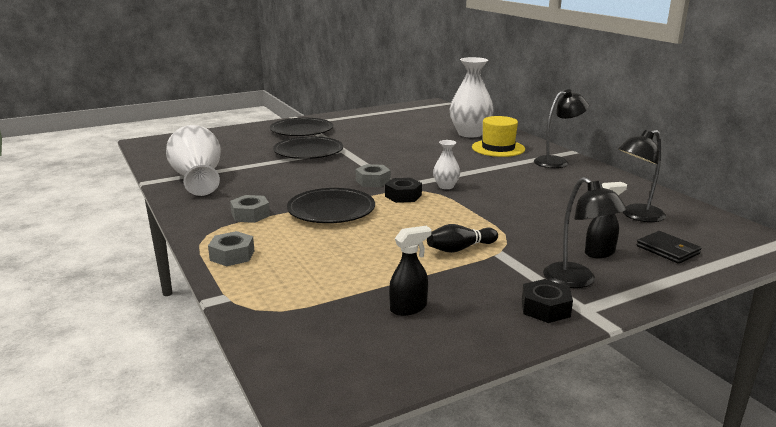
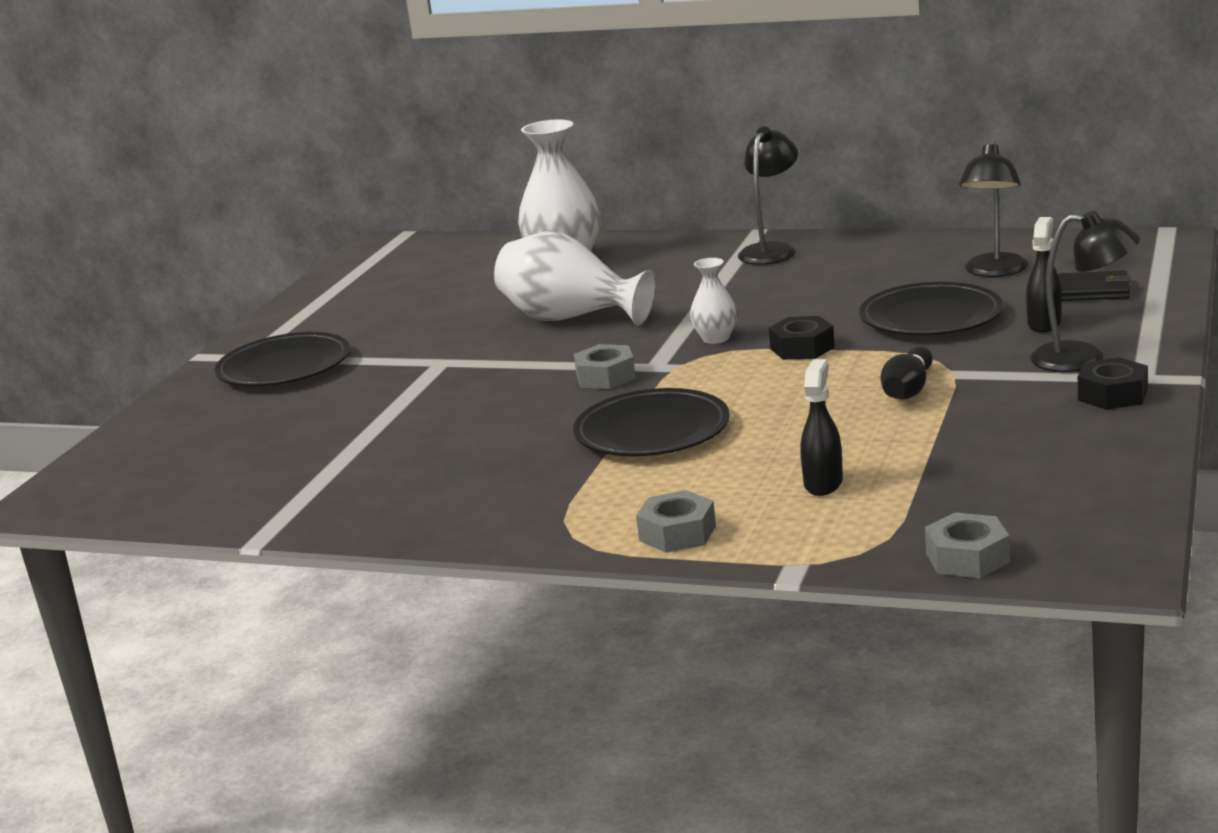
camera: 40 degrees left, 0 degrees up
(197, 179) = (331, 498): white vase -> white vase (571, 318)
(250, 215) = (560, 490): grey nut -> grey nut (967, 558)
(308, 152) = (393, 387): black plate -> black plate (931, 317)
(403, 196) = (694, 373): black nut -> black nut (802, 348)
(409, 308) = (1001, 463): black spray bottle -> black spray bottle (823, 483)
(498, 148) = (655, 265): yellow hat -> none

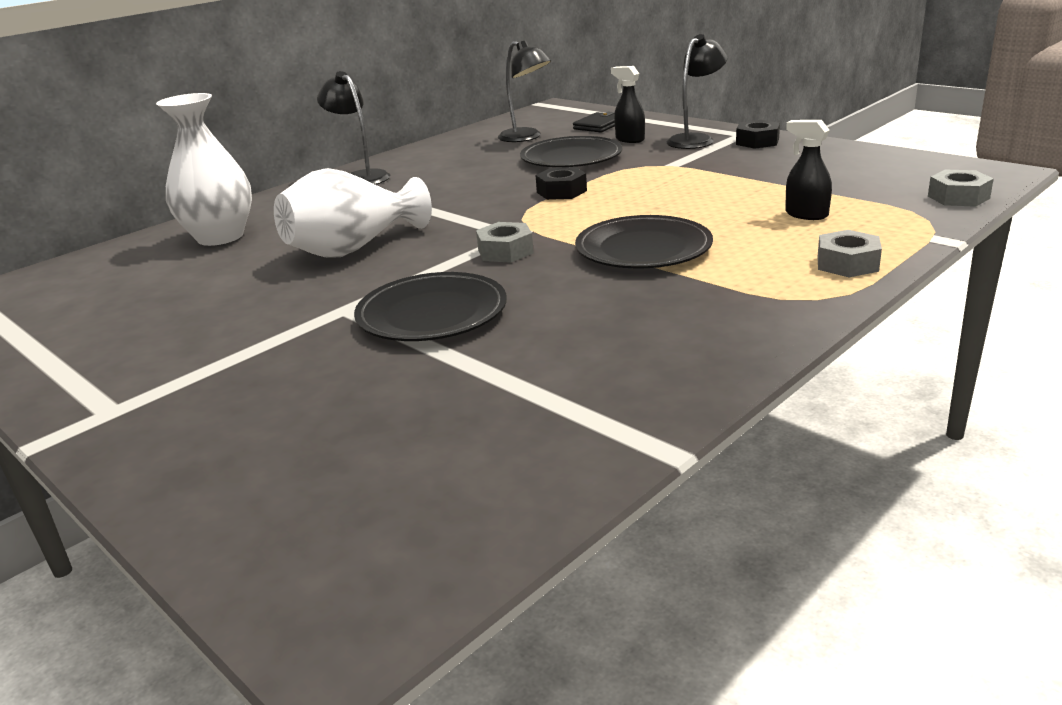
camera: 65 degrees left, 5 degrees up
(284, 367) = (193, 391): black plate -> black plate (432, 314)
(716, 338) = (496, 211): white vase -> none
(908, 390) = (681, 177): black bowling pin -> none

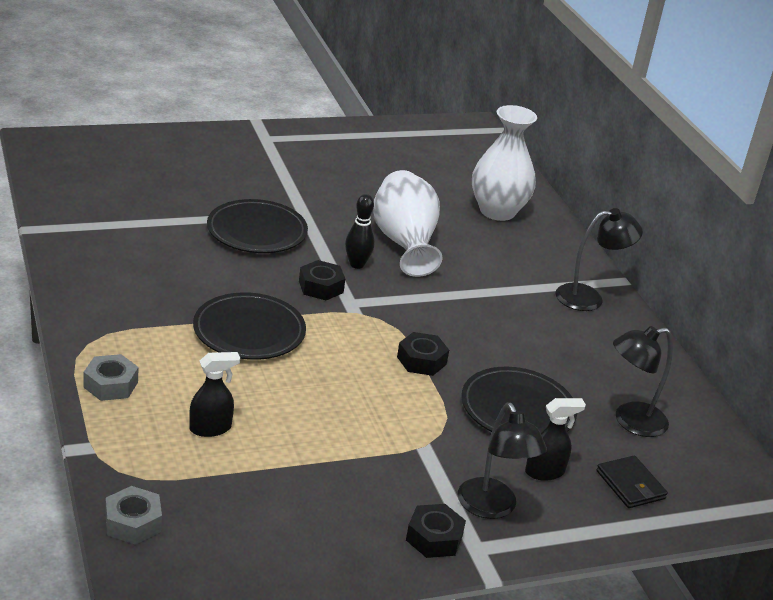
camera: 110 degrees right, 5 degrees up
(433, 252) = (357, 264): none -> black bowling pin
(505, 251) = (321, 287): grey nut -> black nut

